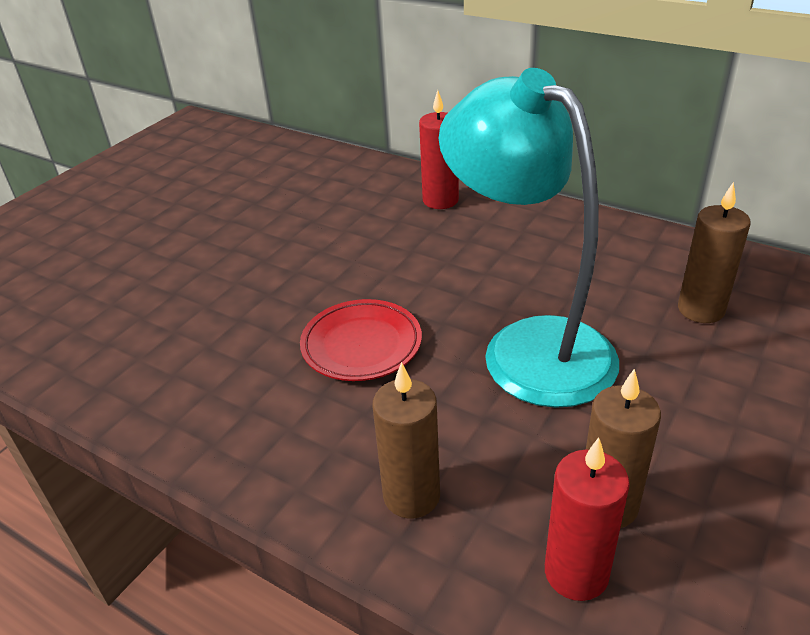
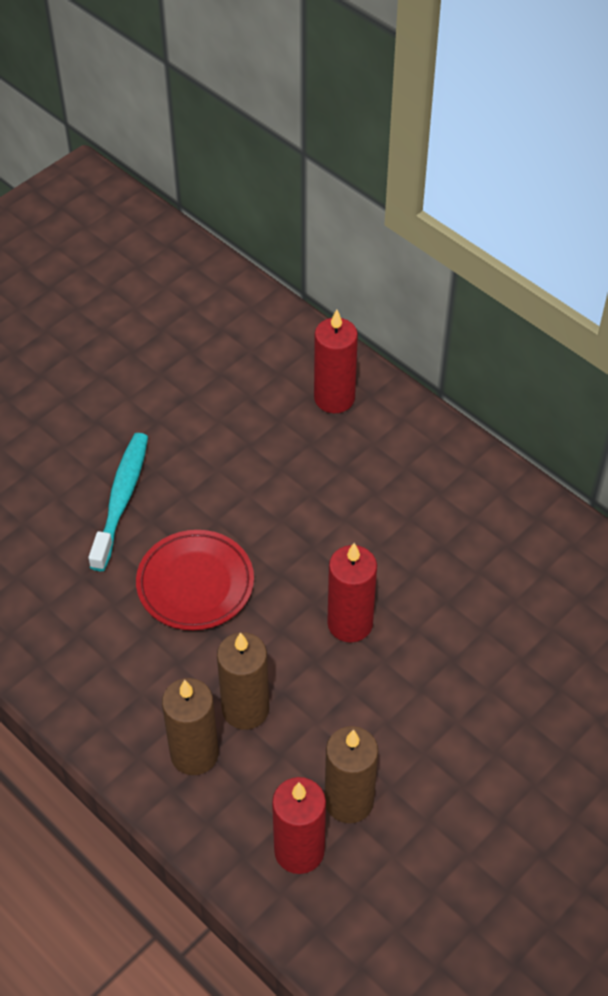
camera: 10 degrees right, 15 degrees up
(269, 296) = (121, 499): none -> turquoise toothbrush
(529, 346) = (350, 623): turquoise lamp -> red candle
(701, 309) = (533, 619): brown candle -> brown candle (245, 709)

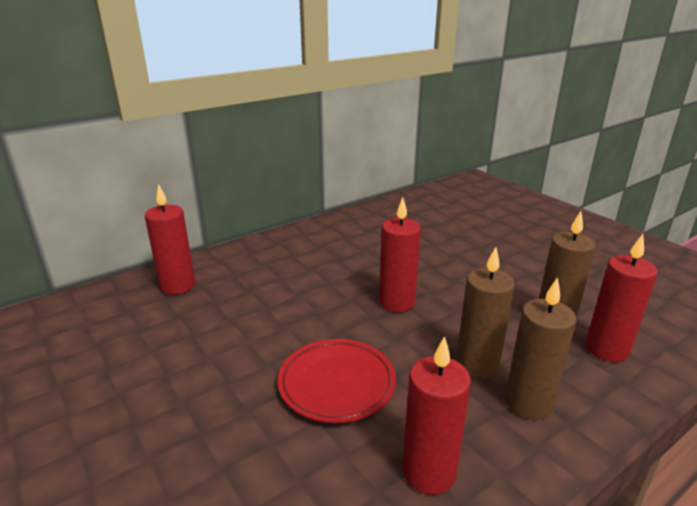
camera: 80 degrees left, 25 degrees down
(100, 668) = (429, 472): none -> red candle
(121, 499) = (206, 433): turquoise toothbrush -> none

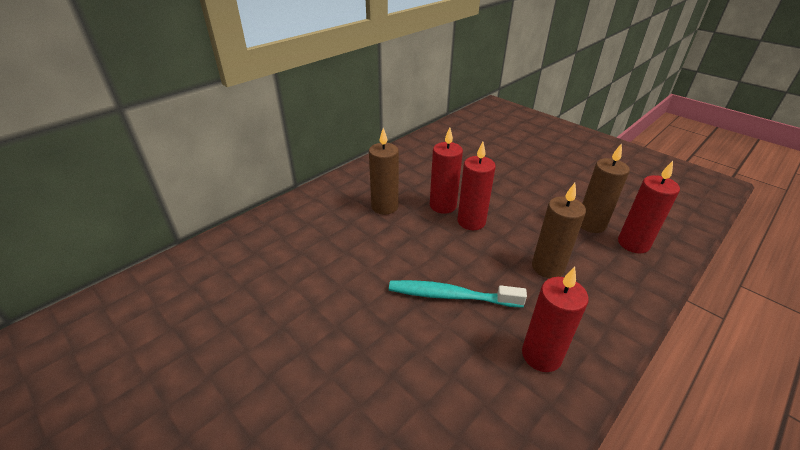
camera: 10 degrees left, 10 degrees up
(177, 286) = (288, 225): red candle -> red candle (443, 206)
(337, 384) = (450, 296): red plate -> turquoise toothbrush
(528, 403) = (592, 293): brown candle -> brown candle (384, 206)

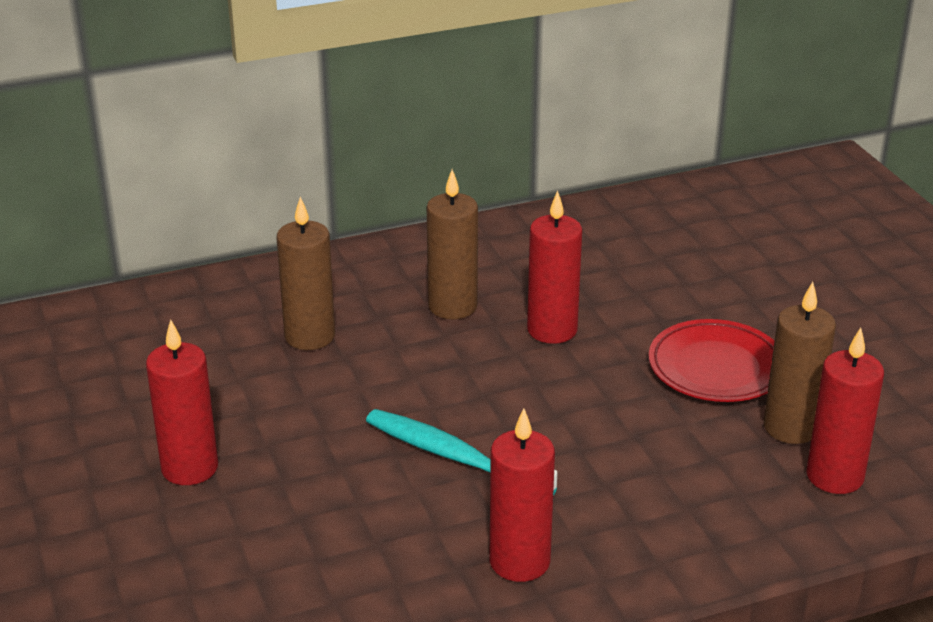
camera: 25 degrees right, 5 degrees down
(471, 222) = (578, 367): red candle -> red candle (189, 468)
(532, 204) = (716, 368): none -> red plate
(547, 267) = (642, 465): brown candle -> brown candle (310, 336)

